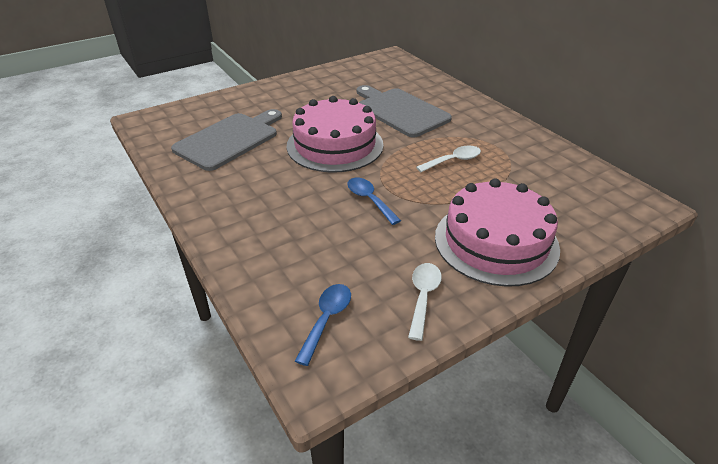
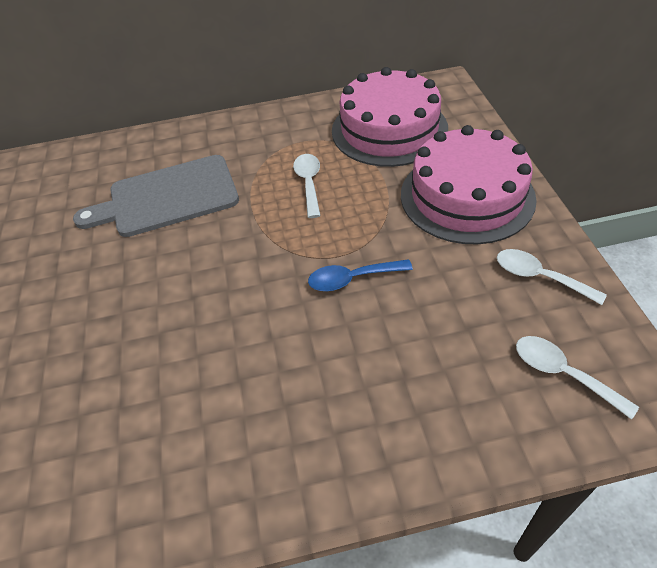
camera: 65 degrees left, 10 degrees up
(229, 139) = (98, 423): grey cutting board -> none
(326, 320) = (563, 374): blue spoon -> white spoon
(335, 145) = (206, 285): pink cake -> pink cake (389, 129)

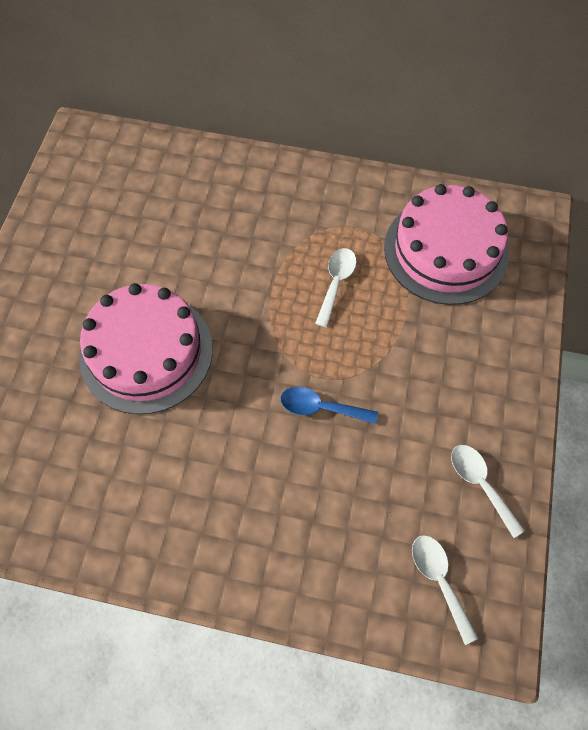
camera: 20 degrees right, 15 degrees up
(167, 197) = (204, 240): grey cutting board -> none
(467, 196) = (471, 367): pink cake -> pink cake (146, 352)

